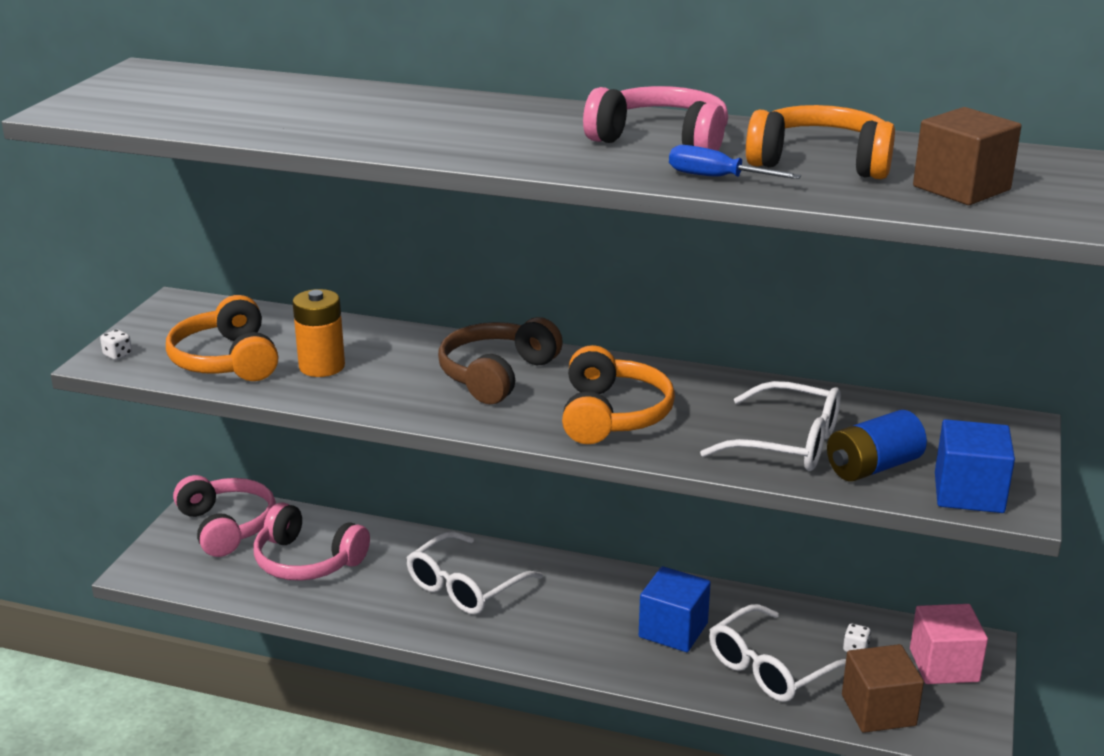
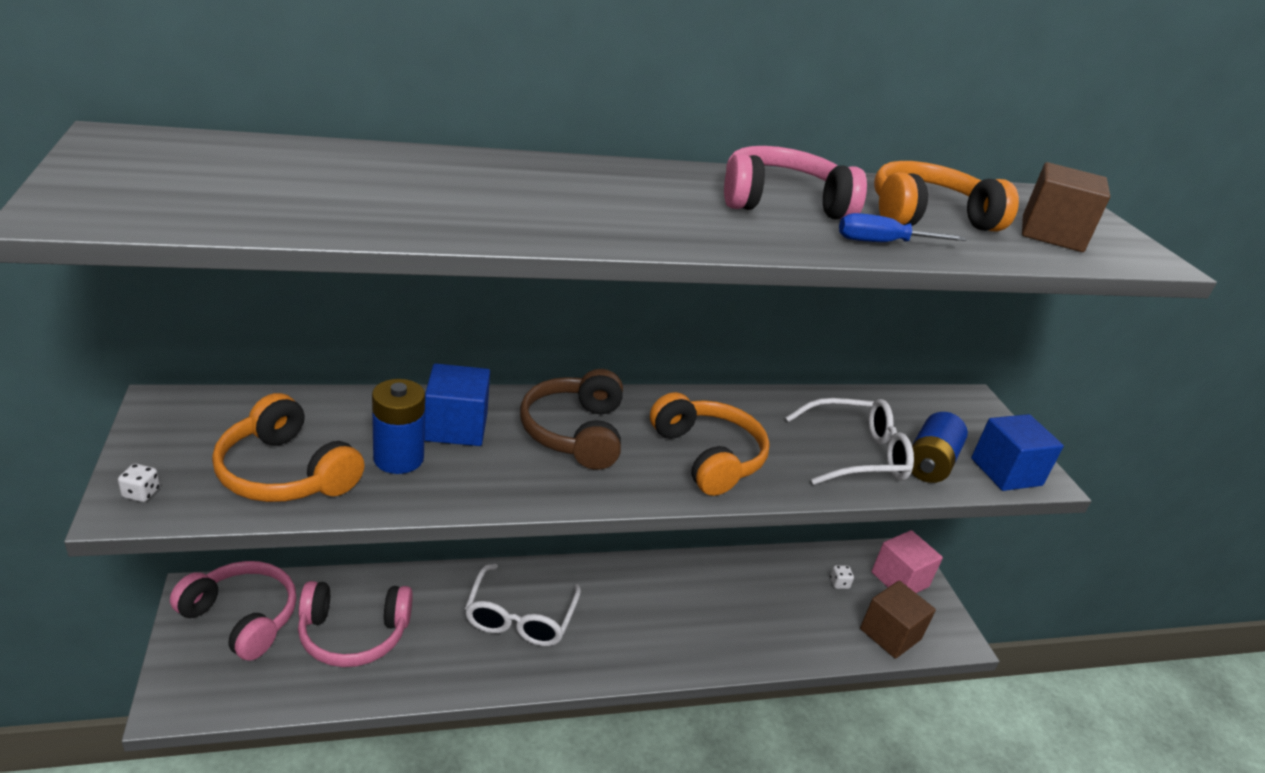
camera: 35 degrees left, 5 degrees up
(322, 366) = (398, 458): orange battery -> blue battery
(673, 630) = (710, 608): blue cube -> blue cube (456, 427)
(770, 668) = (799, 621): white glasses -> none

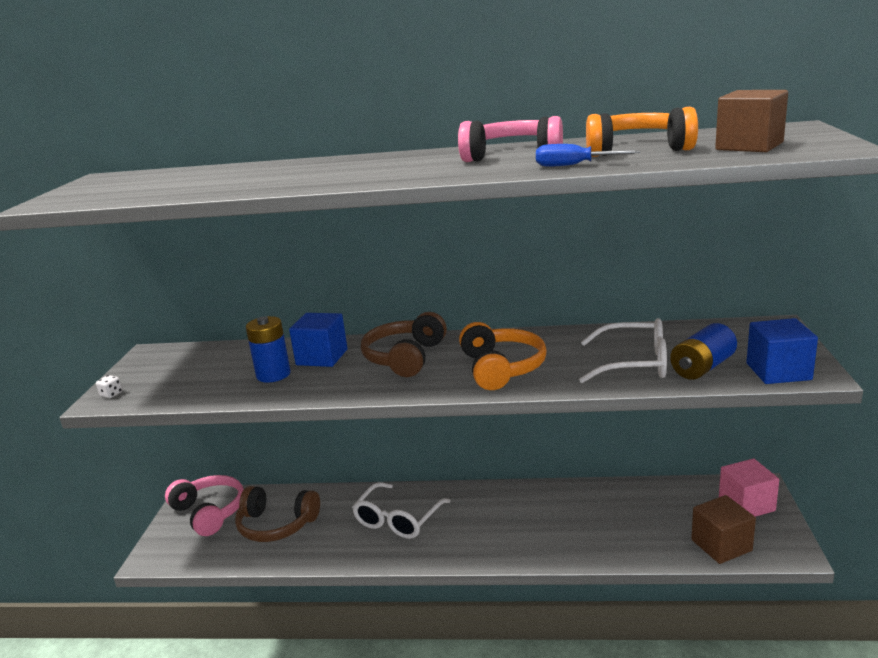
camera: 25 degrees right, 10 degrees down
(286, 473) = (199, 383): orange headphones -> none
(353, 634) = (276, 525): pink headphones -> brown headphones
(839, 583) = (683, 506): white dice -> none

